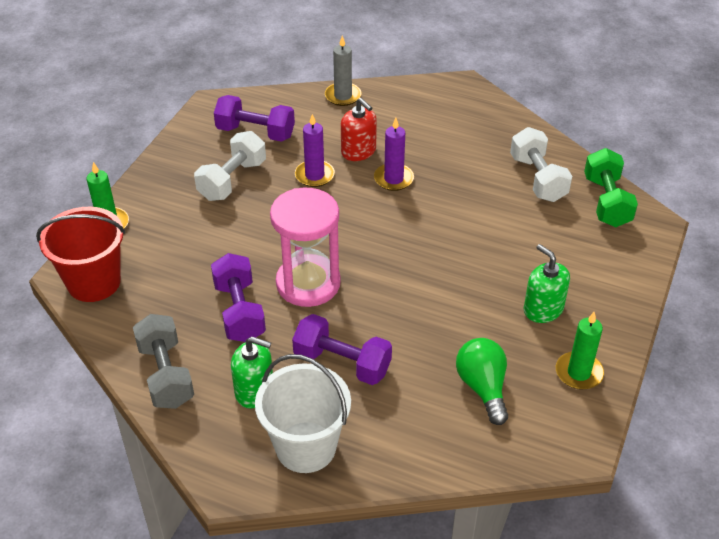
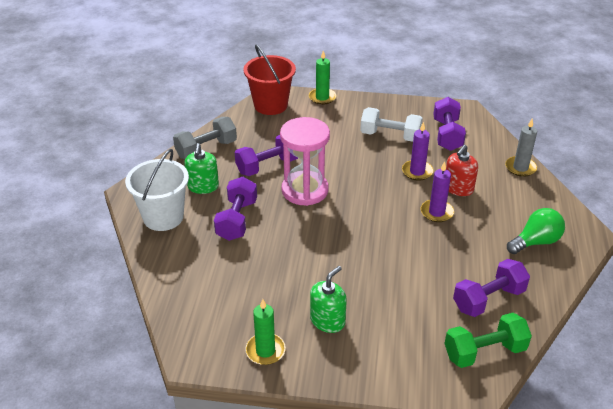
camera: 75 degrees right, 5 degrees down
(483, 387) = (234, 295): green light bulb -> green light bulb (535, 242)
(537, 179) = (488, 299): white dumbbell -> purple dumbbell

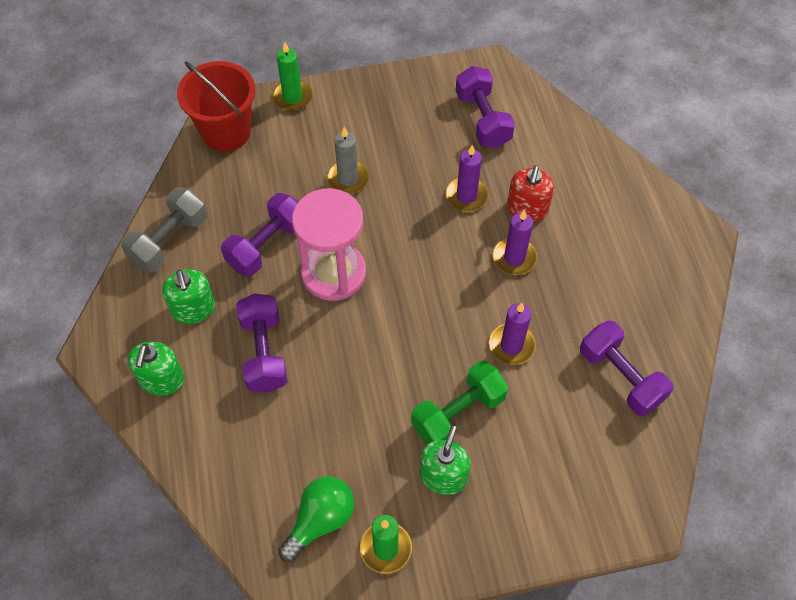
camera: 20 degrees left, 20 degrees up
(163, 217) = (162, 379): white bucket -> green soap dispenser
(390, 136) = (410, 143): white dumbbell -> none
(412, 260) = (511, 345): none -> purple candle
(484, 352) = (641, 457): green dumbbell -> green dumbbell (458, 413)
(488, 299) = (620, 377): purple dumbbell -> purple dumbbell turned 75 degrees counterclockwise
(520, 168) = (592, 150): grey candle -> grey candle (348, 179)
(535, 242) = (647, 268): green light bulb -> green light bulb (320, 520)

